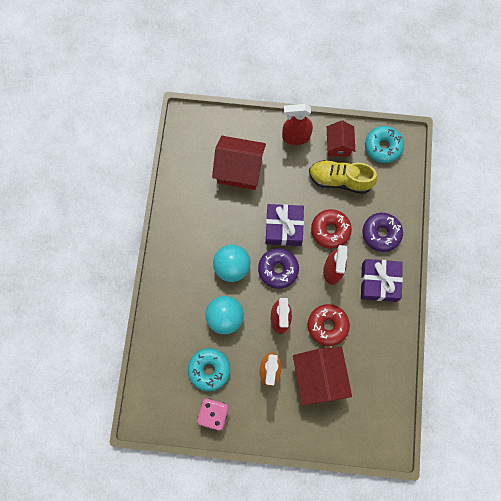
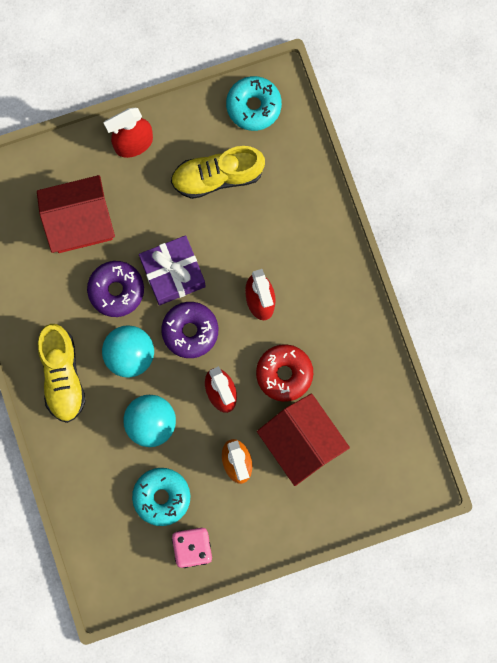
camera: 25 degrees left, 5 degrees up
(182, 261) = (62, 376): none -> yellow shoe
(330, 230) = (234, 250): red donut -> none
(338, 145) = (194, 130): red house -> none
(379, 282) = (325, 289): purple gift -> none
(381, 234) = (301, 224): purple donut -> purple donut (116, 290)

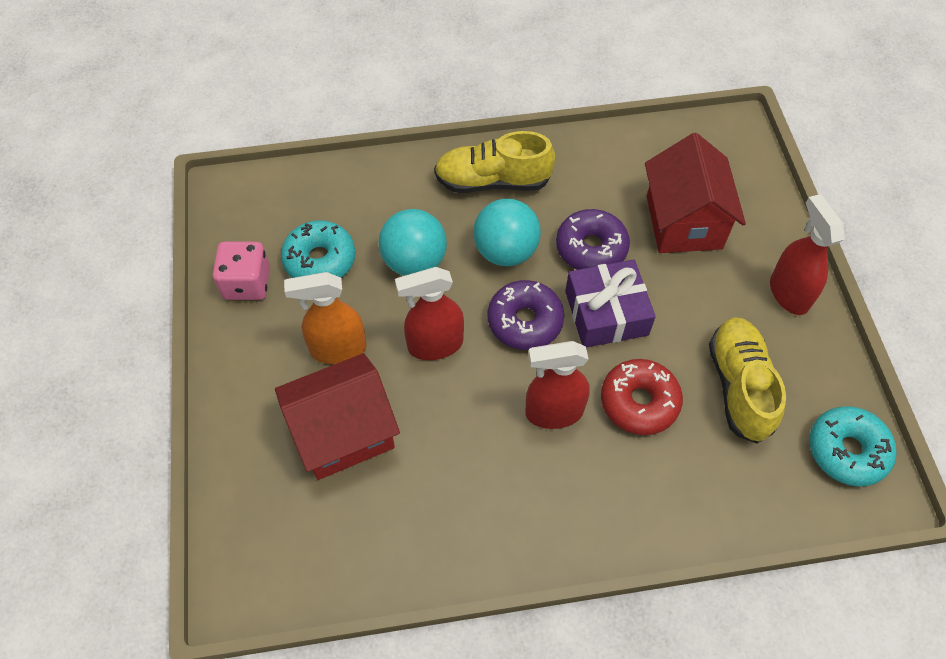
camera: 100 degrees right, 20 degrees down
(284, 374) = (444, 426): red donut -> red donut (639, 402)

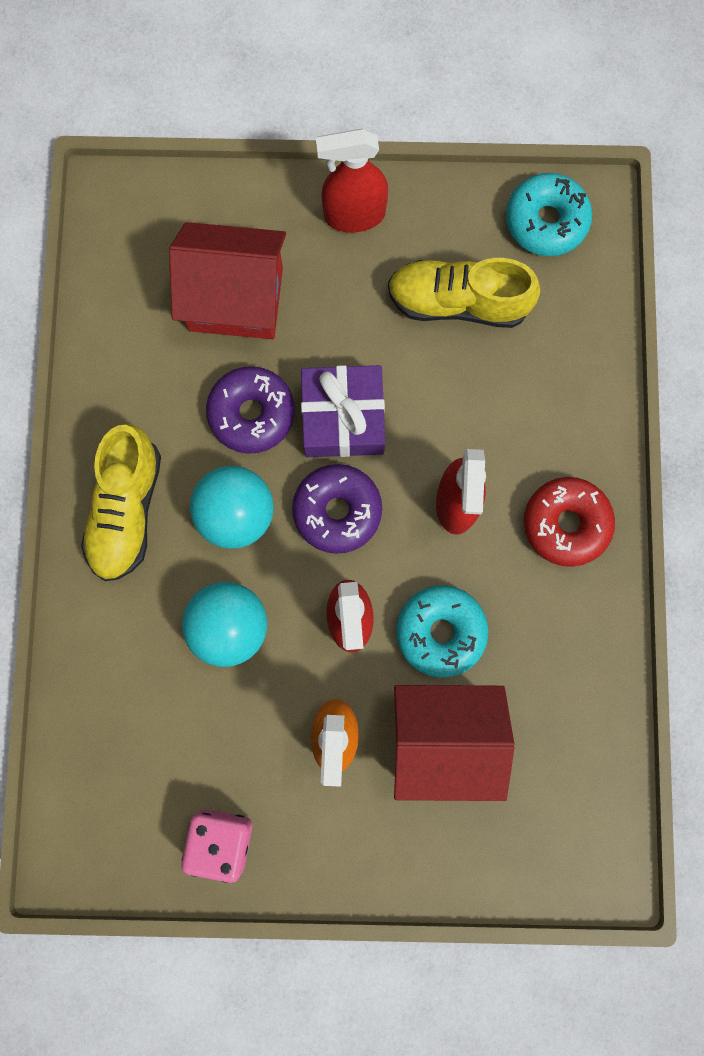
camera: 80 degrees left, 20 degrees up
(320, 260) = (204, 744): turquoise donut -> turquoise donut (440, 632)
(343, 432) = (443, 739): red house -> red house turned 75 degrees counterclockwise
(639, 402) = (459, 410): red donut -> red donut (565, 524)

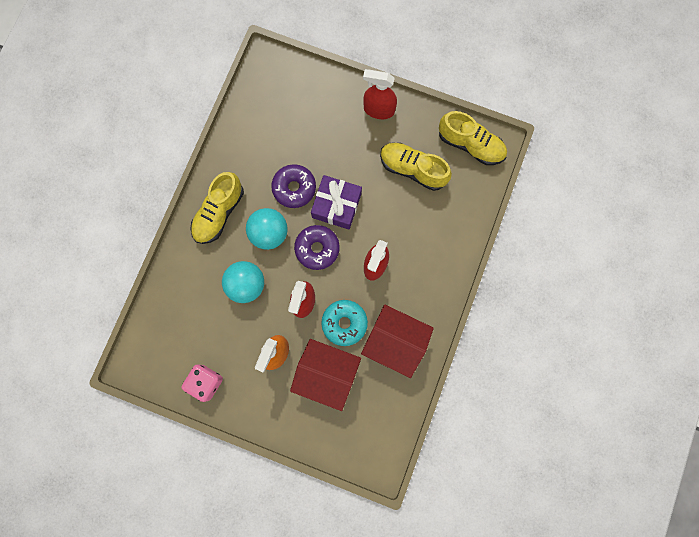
camera: 20 degrees right, 0 degrees up
(236, 299) = (307, 131): red house -> red house (395, 342)
(546, 221) = (470, 145): turquoise donut -> yellow shoe
(565, 524) = (424, 294): red donut -> none

